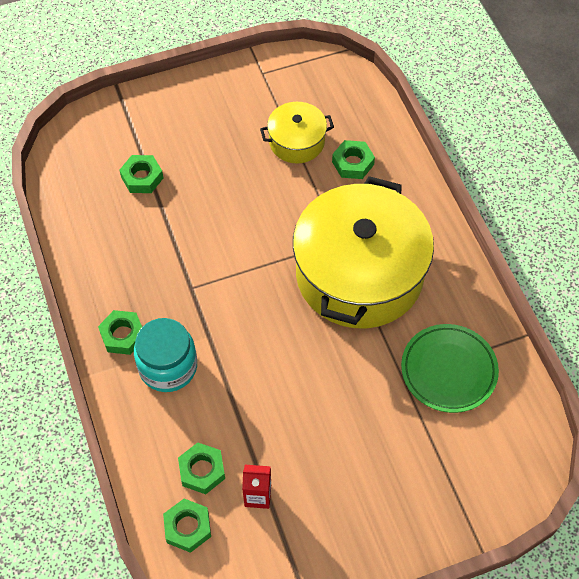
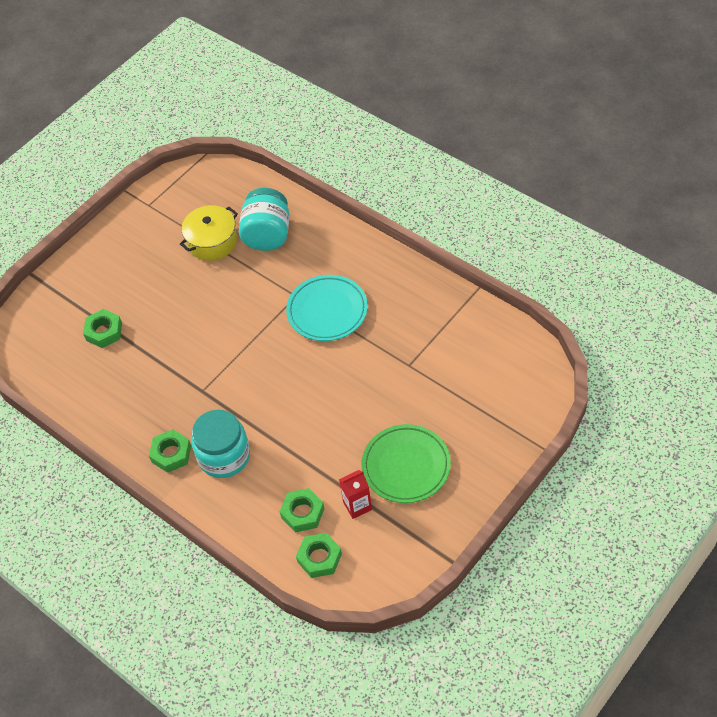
camera: 25 degrees left, 5 degrees down
(353, 163) = (267, 235): green nut -> turquoise jar
(359, 274) = (327, 311): yellow pot -> turquoise plate
(448, 370) = (439, 342): green plate -> green plate (406, 466)

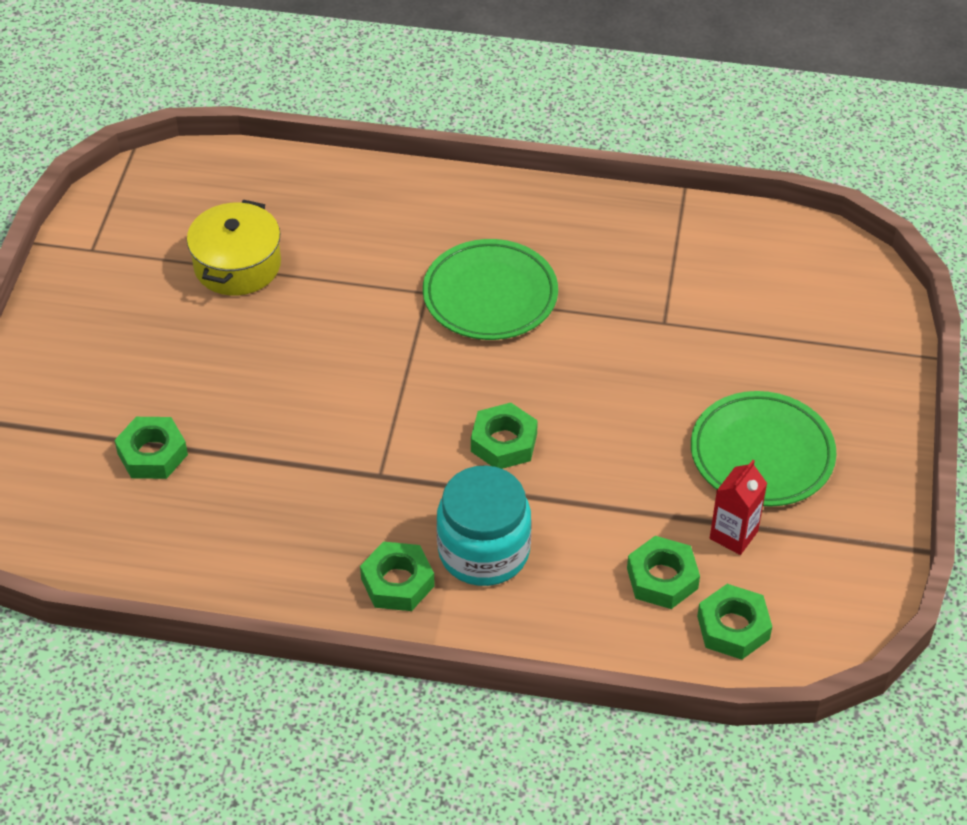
camera: 35 degrees left, 5 degrees down
(267, 235) = (319, 226): turquoise jar -> none
(276, 399) = (504, 442): none -> green nut
(327, 311) = (490, 296): turquoise plate -> green plate

